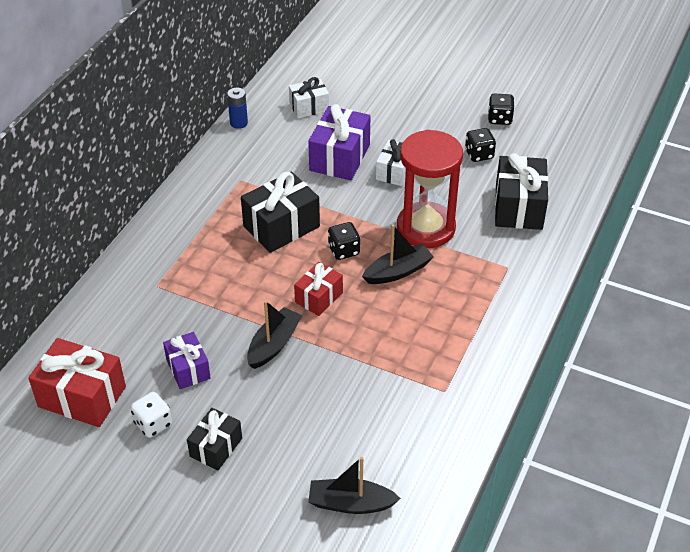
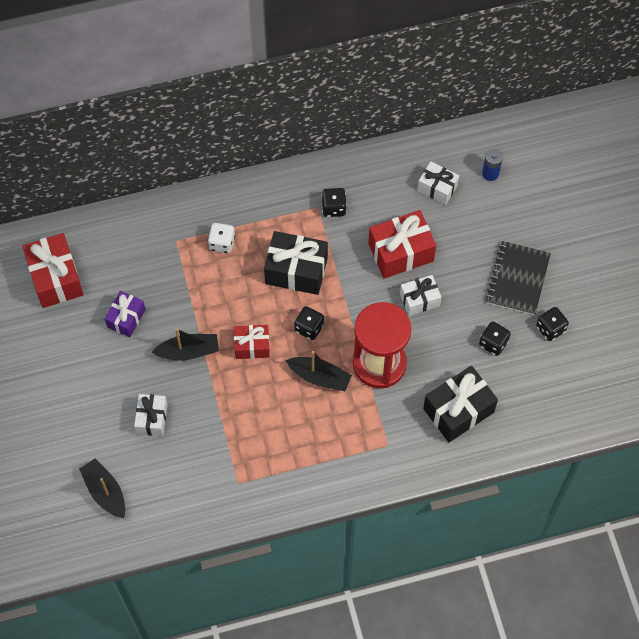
camera: 50 degrees right, 20 degrees up
(153, 424) = (70, 335): white dice -> white dice (222, 243)
(216, 447) = (82, 384): black gift -> none
(238, 123) = (375, 156): blue battery -> blue battery (490, 173)
(253, 171) = (334, 208): none -> black dice
(312, 415) = (152, 419): none -> white gift
(339, 158) = (401, 252): purple gift -> red gift
(438, 111) = (517, 279): none -> black notebook

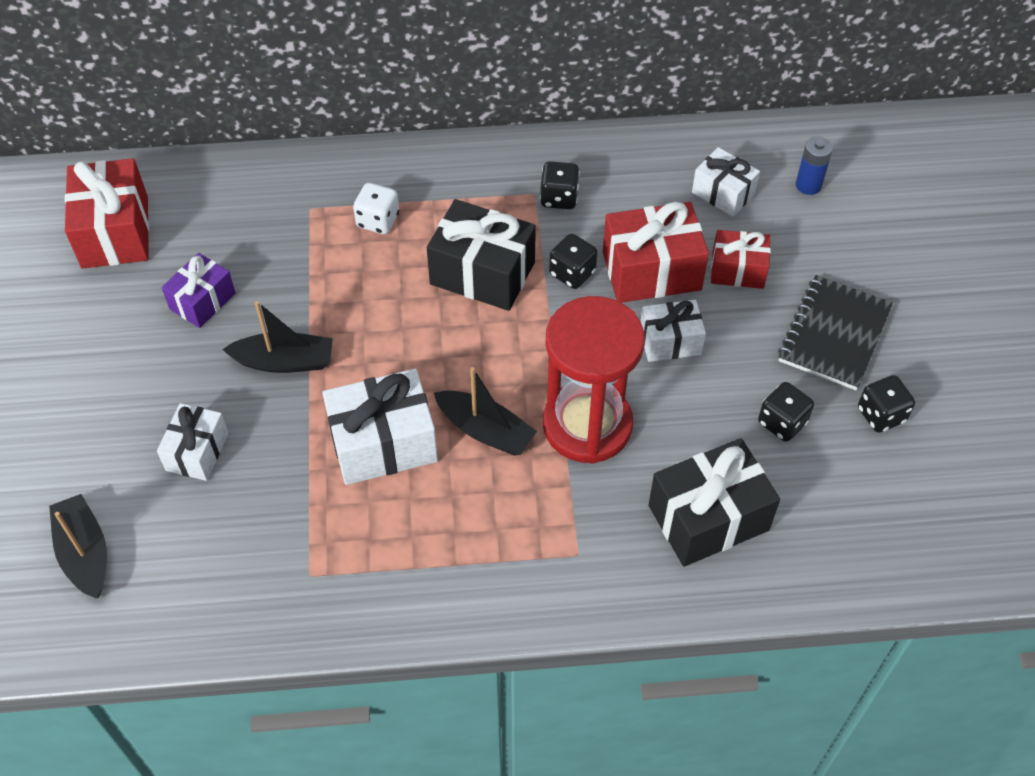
camera: 10 degrees right, 10 degrees down
(252, 346) = (387, 369): red gift -> red gift (737, 270)
(261, 395) = (383, 443): none -> white gift
(309, 328) = (484, 356): black dice -> black dice (572, 273)

